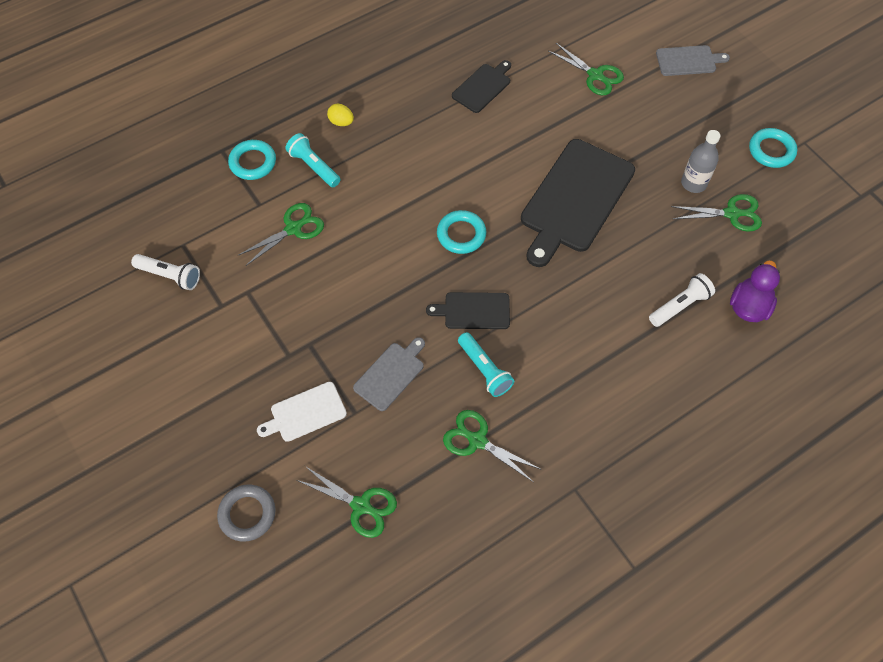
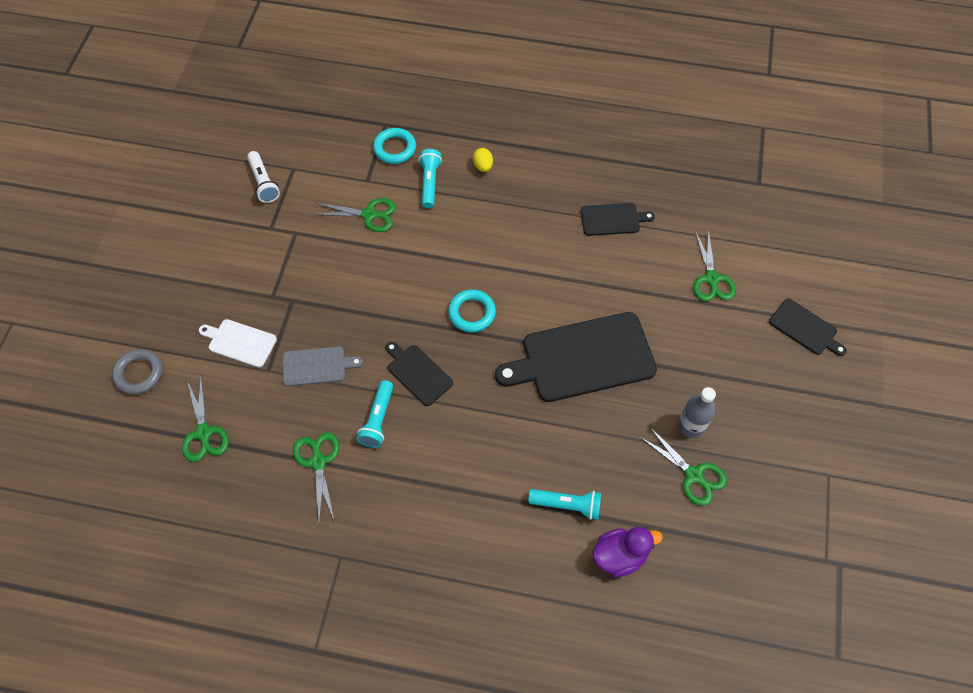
camera: 45 degrees right, 0 degrees up
(680, 306) = (567, 505): white flashlight -> turquoise flashlight
(688, 61) = (805, 328): grey cutting board -> black cutting board
(771, 150) = (789, 456): turquoise ring -> none

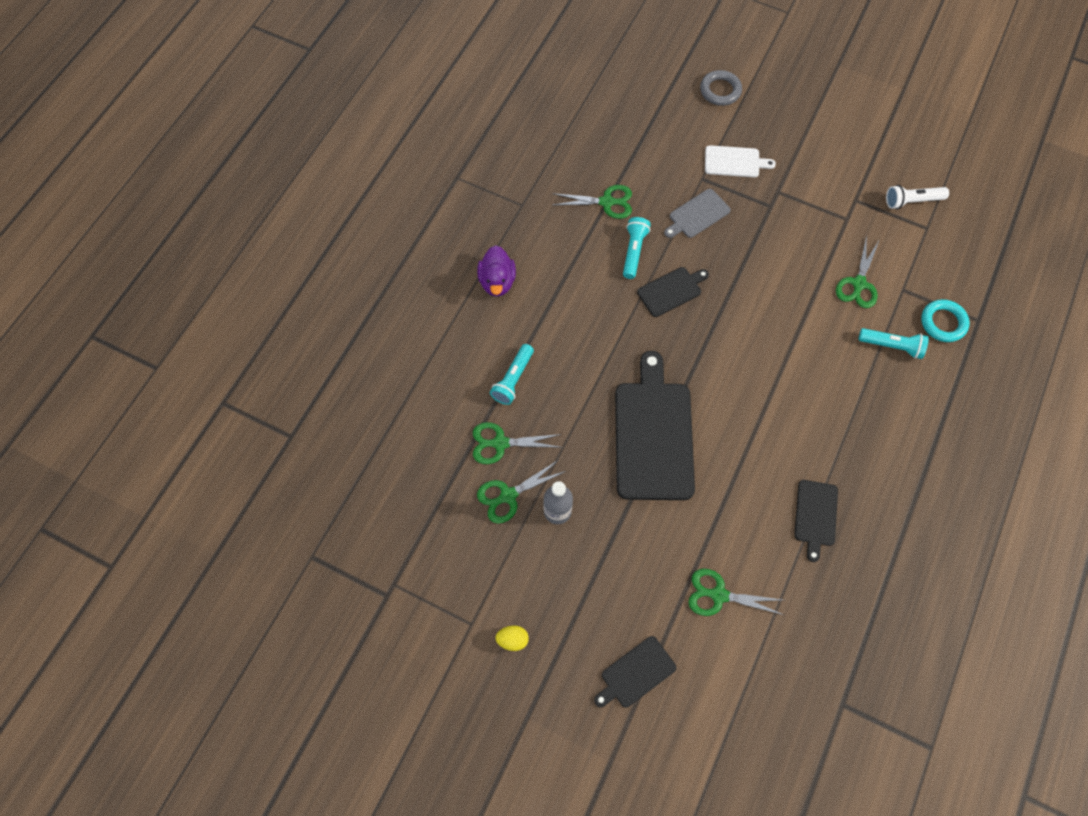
camera: 105 degrees right, 5 degrees up
(204, 433) = (654, 128): green scissors -> green scissors (500, 443)
(240, 342) = (734, 162): white cutting board -> white cutting board turned 60 degrees clockwise
(317, 366) = (697, 215): grey cutting board -> grey cutting board turned 45 degrees clockwise
(378, 419) = (633, 251): turquoise flashlight -> turquoise flashlight turned 75 degrees clockwise
(472, 313) = (725, 349): turquoise ring -> none
(483, 166) = (908, 402): yellow egg -> yellow egg (512, 639)
(620, 556) = (456, 408): purple duck -> purple duck (497, 281)

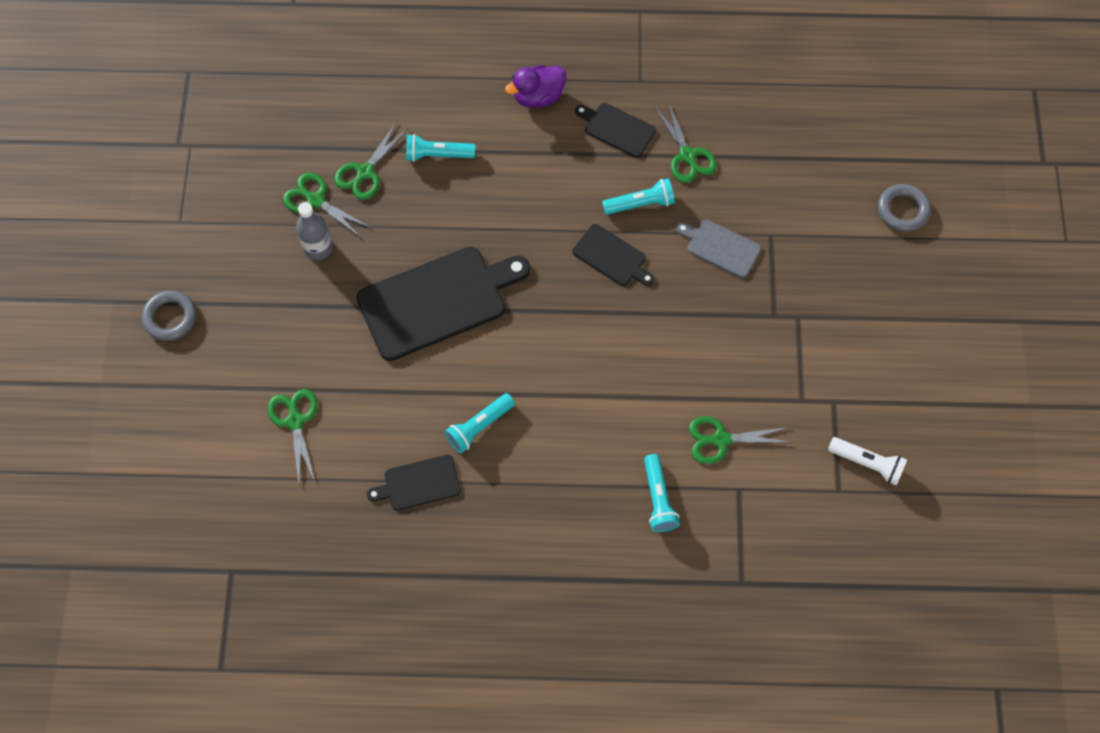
camera: 65 degrees right, 0 degrees up
(500, 443) = (365, 172): green scissors -> green scissors turned 120 degrees counterclockwise
(512, 639) = (179, 261): yellow egg -> none
(568, 669) = (170, 317): none -> grey ring
(635, 673) = (189, 375): black cutting board -> black cutting board (617, 129)
(734, 162) = (812, 259): white cutting board -> none
(782, 449) = (479, 427): none -> turquoise flashlight
(912, 201) = (867, 463): white flashlight -> white flashlight turned 150 degrees clockwise
(943, 323) = (717, 545): turquoise ring -> none

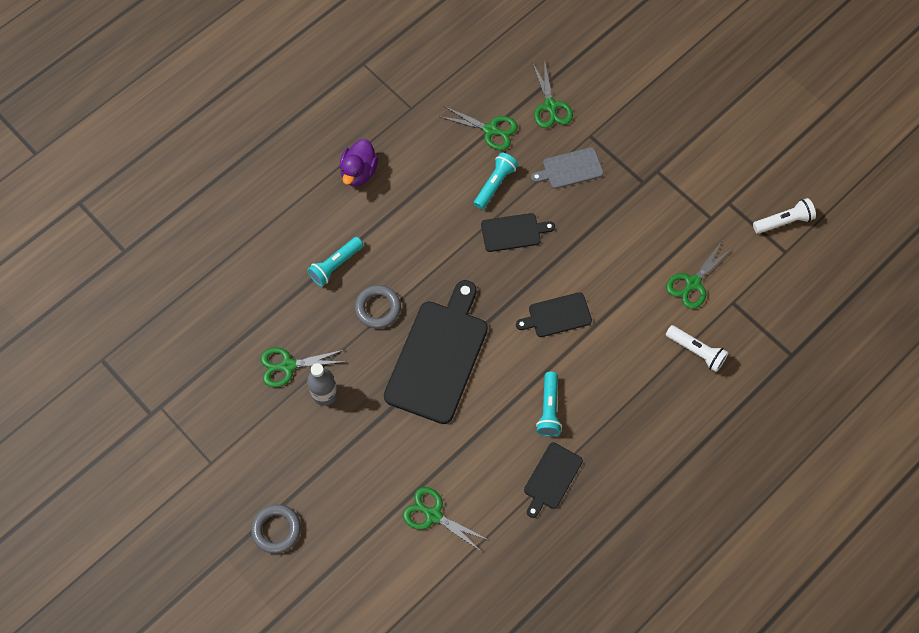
camera: 45 degrees left, 0 degrees up
(365, 172) = (300, 318): green scissors -> green scissors (550, 106)
(617, 129) = (430, 150): black cutting board -> black cutting board (557, 315)
(658, 499) = (696, 351): turquoise flashlight -> white flashlight
(902, 210) = (647, 55): grey ring -> grey ring (378, 308)

